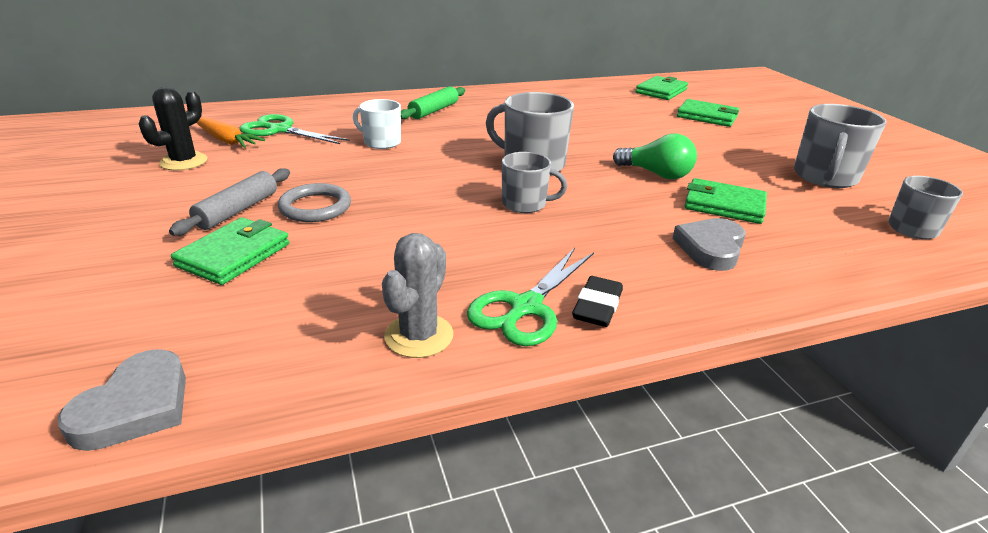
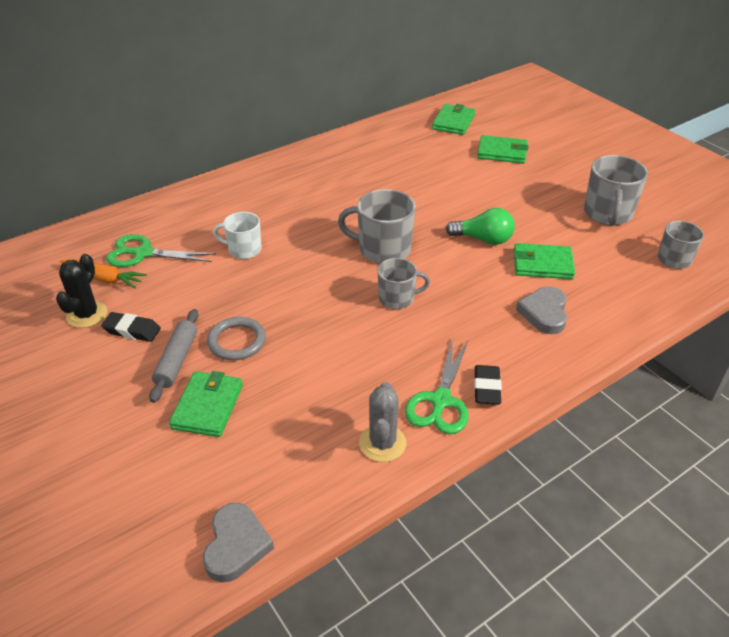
camera: 15 degrees left, 10 degrees up
(215, 180) = (132, 330): none -> black eraser
(433, 111) = (266, 194): green rolling pin -> none

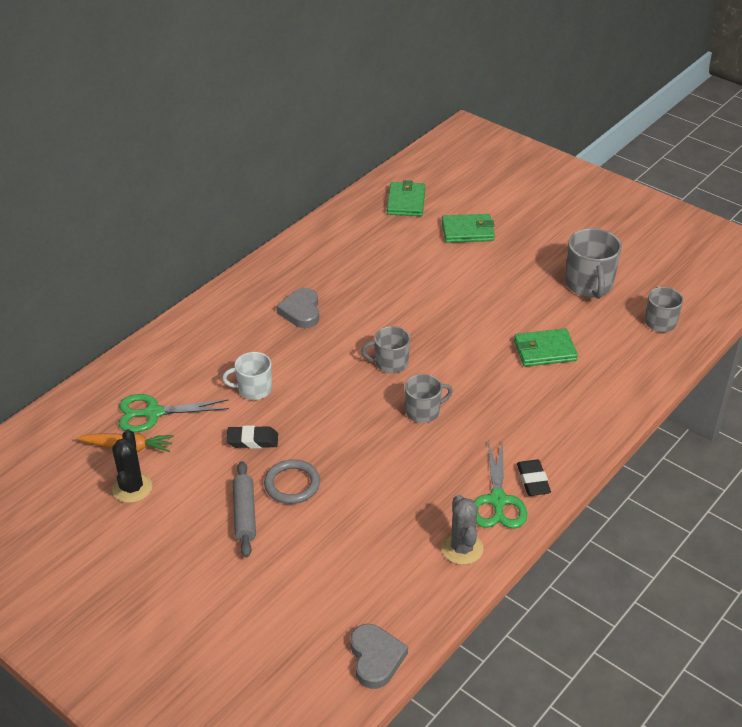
camera: 15 degrees left, 0 degrees up
(132, 330) = (186, 494): black eraser -> black eraser (252, 440)
(208, 406) = (295, 550): green wallet -> none
(383, 249) = (390, 363): grey mug -> grey mug, size x0.64
(483, 239) = (482, 334): green light bulb -> none
(544, 313) = (561, 399): grey heart -> grey heart (301, 311)

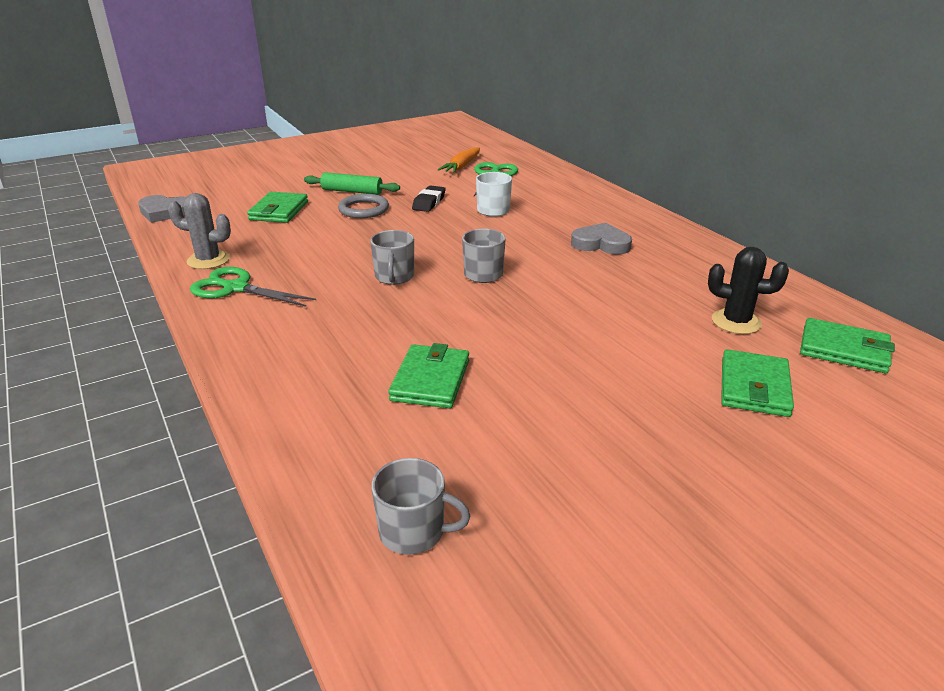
camera: 110 degrees right, 10 degrees down
(132, 488) = (418, 164): black cactus -> black cactus (736, 322)
(245, 514) = (352, 191): grey rolling pin -> green rolling pin
(326, 553) = (279, 211): none -> green wallet
(533, 481) = (235, 313): black eraser -> none
(589, 284) = (563, 477): grey mug -> none

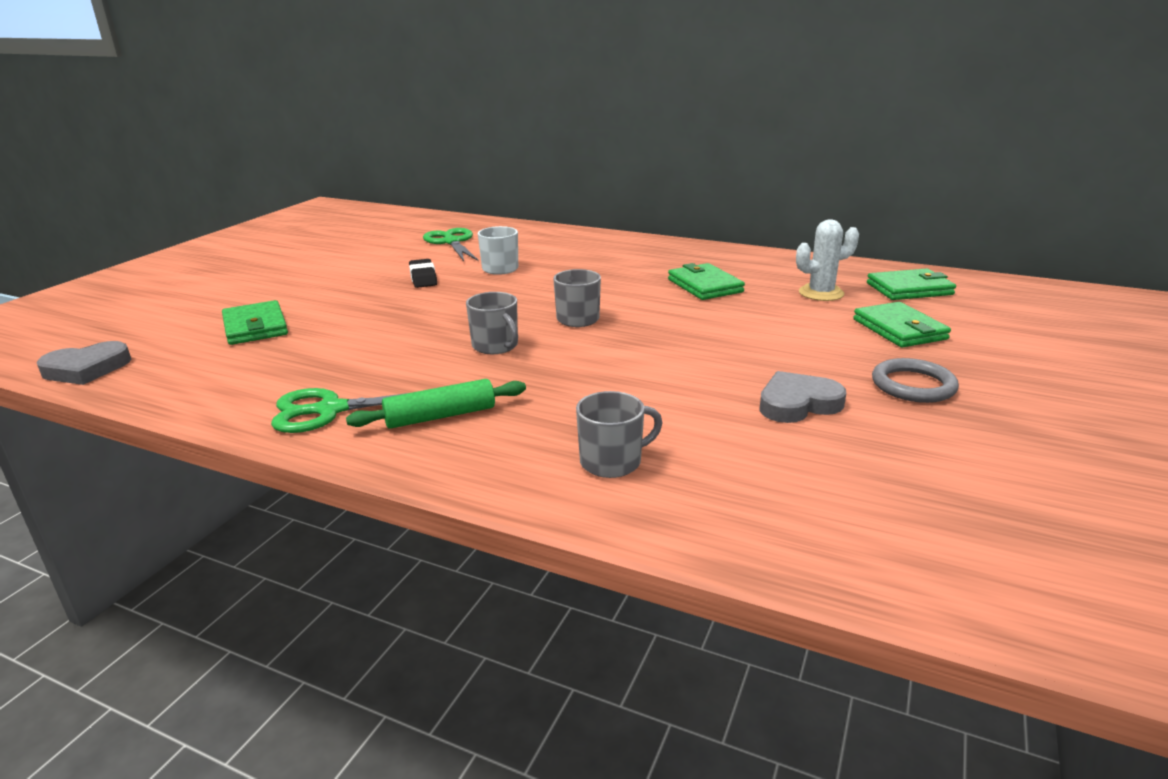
camera: 35 degrees left, 5 degrees down
(208, 260) = (244, 396): grey cactus -> none
(352, 191) = (317, 288): green rolling pin -> green rolling pin (440, 416)
(363, 209) = (360, 300): grey ring -> grey ring (913, 385)
(413, 532) = (854, 523): grey mug -> grey mug (612, 462)
(430, 380) = (673, 412): green wallet -> green wallet (705, 286)
(461, 166) = (405, 241): orange carrot -> none
(601, 244) = (638, 269): grey heart -> grey heart (798, 403)
(736, 322) = (821, 293): black cactus -> white cactus

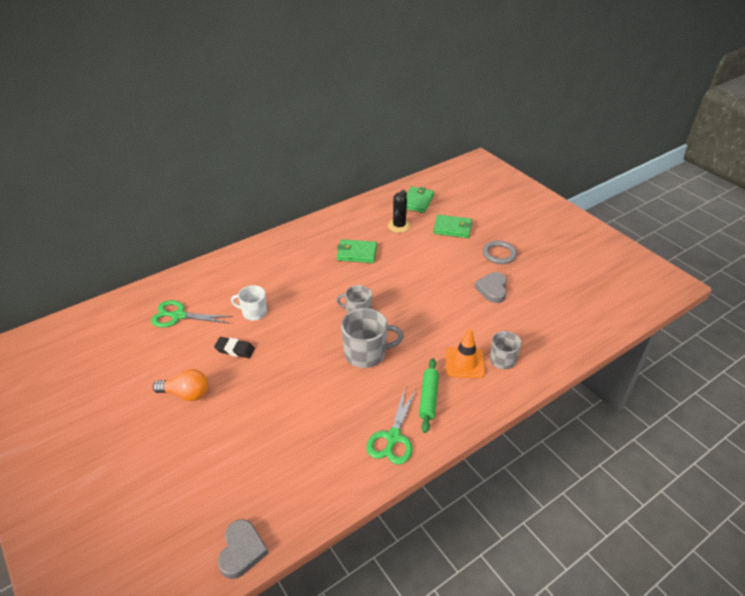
camera: 60 degrees left, 15 degrees up
(255, 327) = (245, 450): green wallet -> none
(330, 278) = (186, 394): none -> orange light bulb
(496, 346) = (366, 353): grey mug -> grey mug, size x1.57
(560, 426) = (464, 363): none -> orange traffic cone
(821, 293) = (399, 226): white cactus -> black cactus

